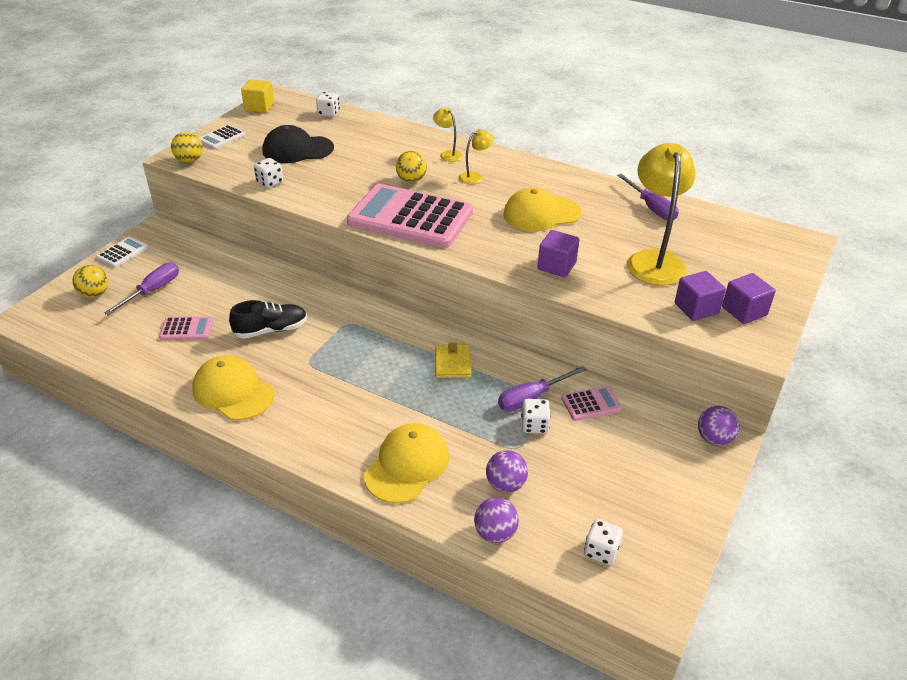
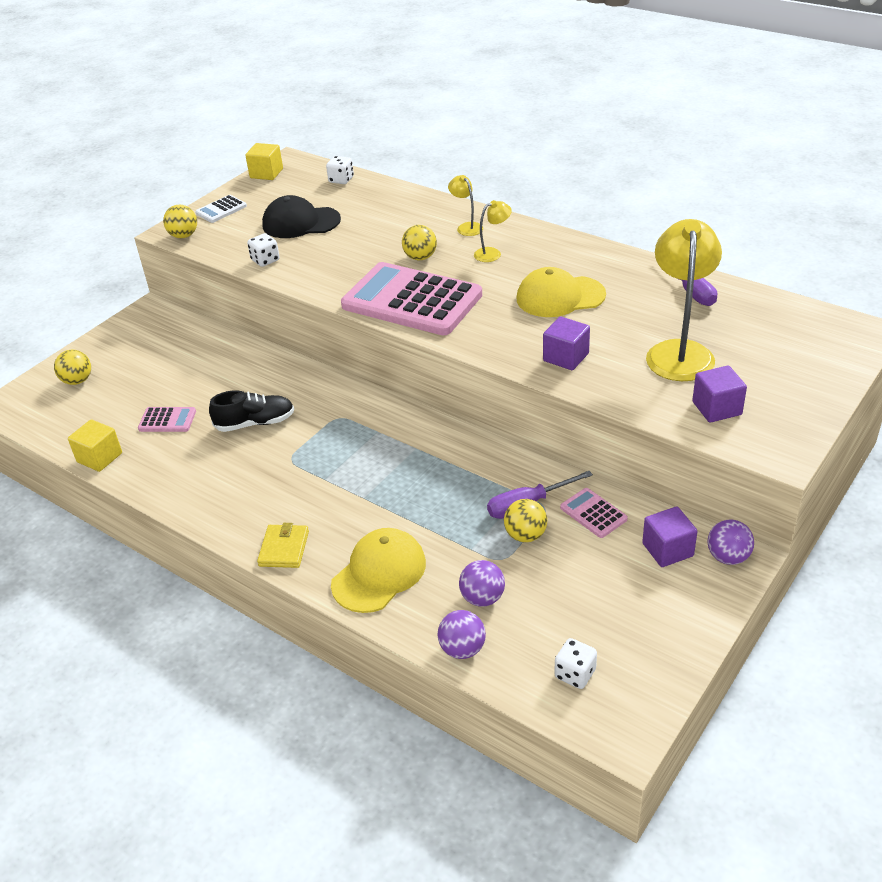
camera: 10 degrees right, 0 degrees up
(122, 253) = (110, 336): white calculator -> none
(124, 365) = (99, 457): none -> yellow cube
(152, 291) = (136, 378): purple screwdriver -> none
(233, 391) = (207, 488): yellow cap -> none
(452, 363) = (446, 464): yellow wallet -> yellow wallet (284, 548)
(534, 425) = (525, 535): white dice -> yellow ball
(591, 404) = (593, 513): pink calculator -> pink calculator turned 120 degrees counterclockwise
(744, 311) = (773, 412): purple cube -> purple cube (667, 550)

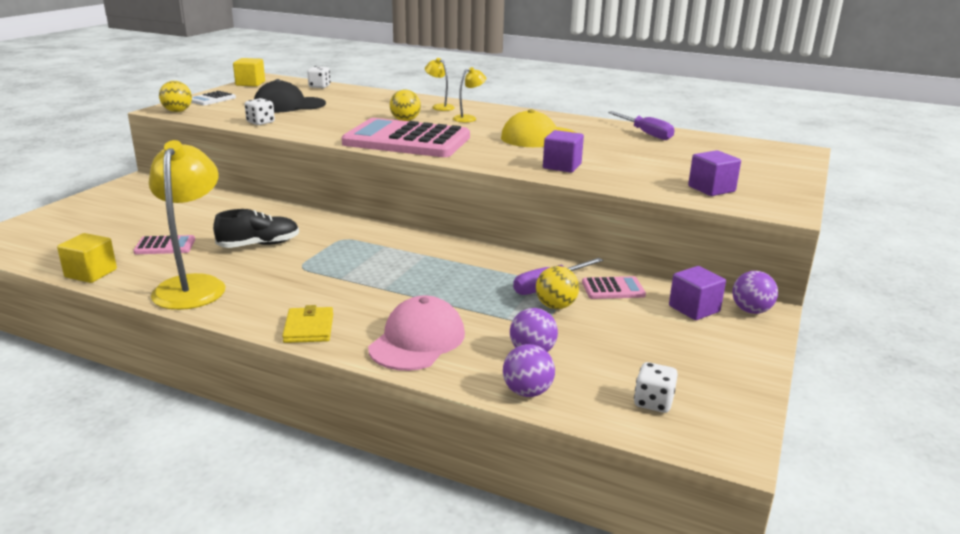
camera: 15 degrees left, 15 degrees down
(77, 381) = (64, 224): yellow ball -> none
(379, 573) = (417, 340): yellow cap -> pink cap
(593, 513) = (613, 289): pink calculator -> pink calculator turned 135 degrees clockwise
(679, 352) = (658, 162): yellow lamp -> yellow lamp (193, 285)

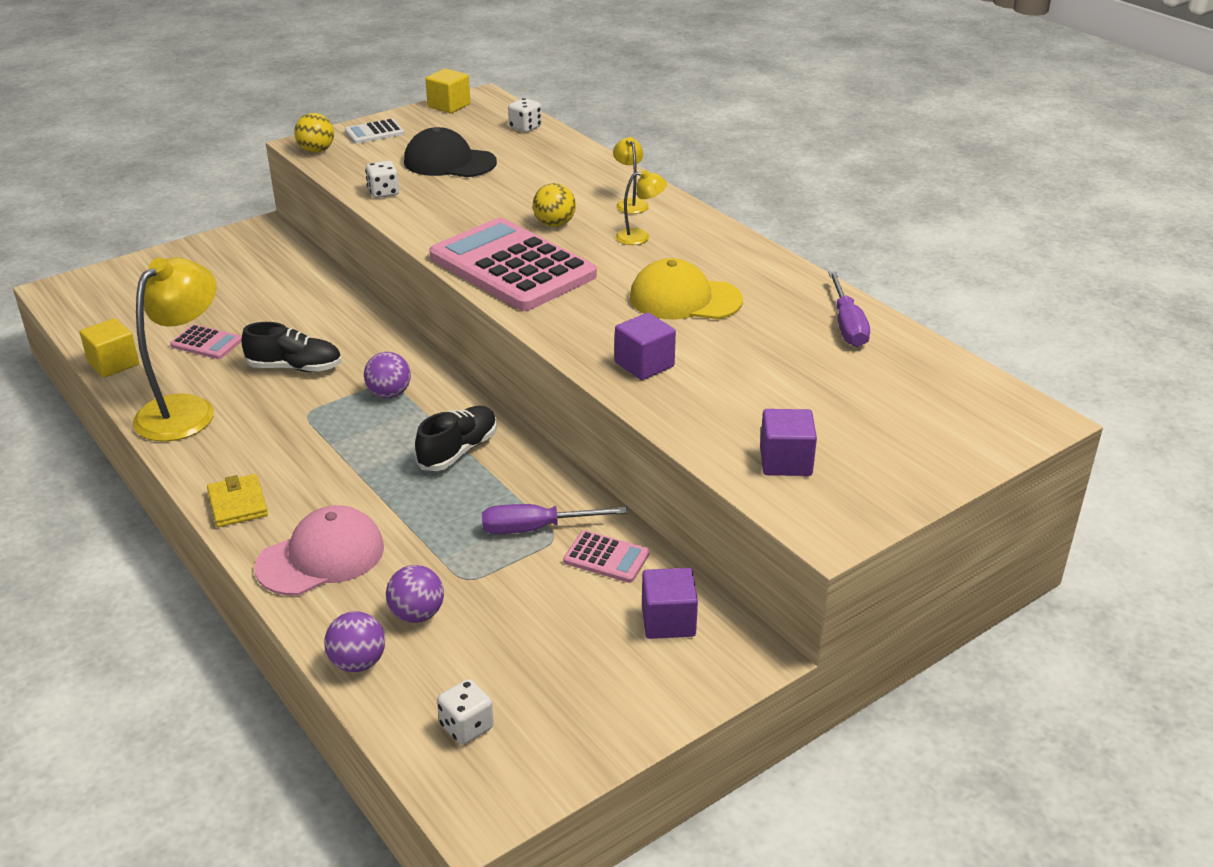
camera: 30 degrees right, 10 degrees up
(309, 328) = (238, 504): yellow wallet -> yellow wallet turned 45 degrees counterclockwise
(442, 261) = (458, 451): none -> black shoe
(555, 306) = (511, 560): yellow ball -> none
(751, 310) = (736, 649): purple ball -> purple ball (389, 394)

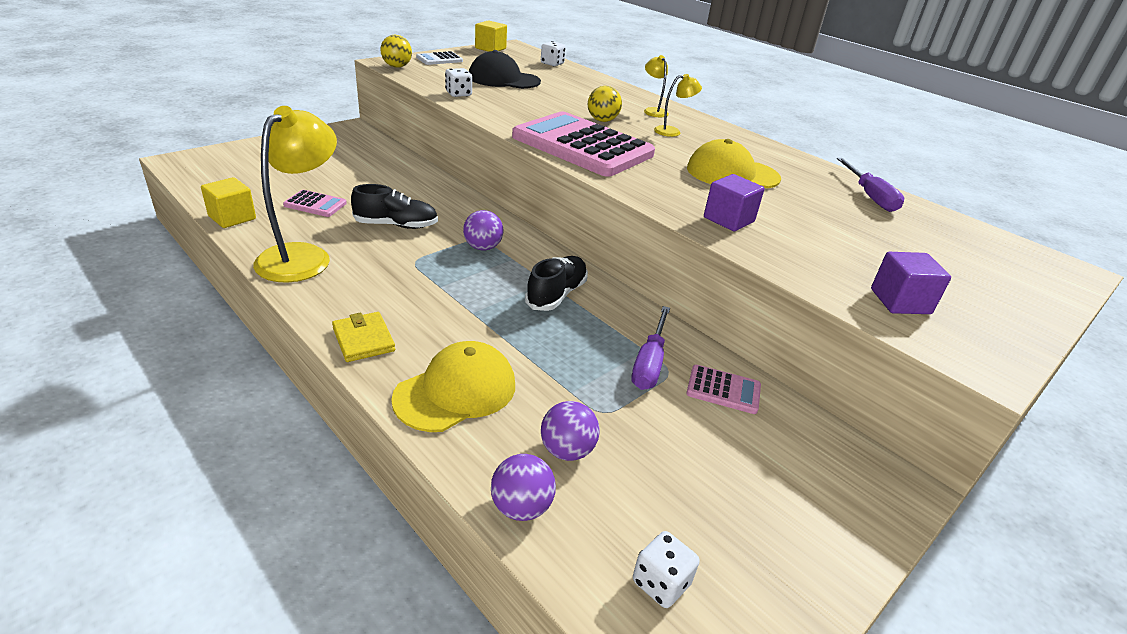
camera: 10 degrees left, 0 degrees up
(321, 557) = (456, 391): pink cap -> yellow cap
(536, 528) = (649, 363): purple screwdriver -> purple screwdriver turned 60 degrees counterclockwise
(668, 621) = (808, 452): purple cube -> none

